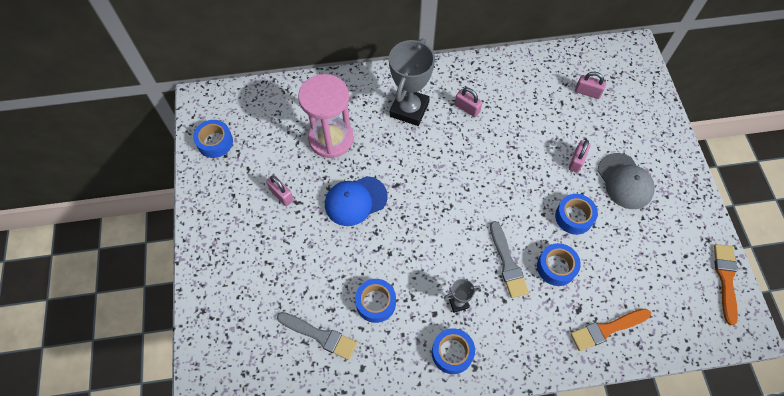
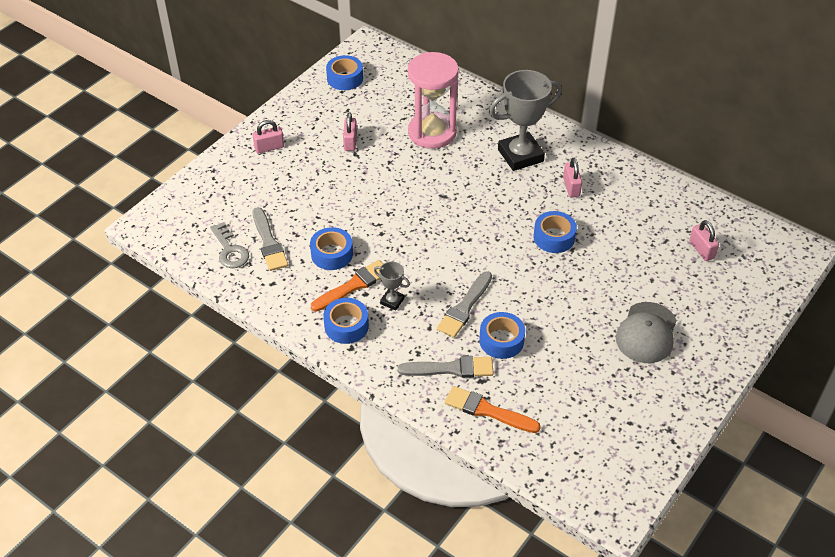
camera: 45 degrees right, 15 degrees down
(298, 370) = (230, 250): none -> grey key
(355, 201) = (399, 183): blue cap -> none
(552, 319) = (451, 369): none -> grey brush
(574, 217) = (563, 321): blue tape -> blue tape (554, 237)
(576, 161) = (620, 288): pink padlock -> pink padlock (269, 147)
(725, 279) = (645, 466): orange brush -> orange brush (353, 285)

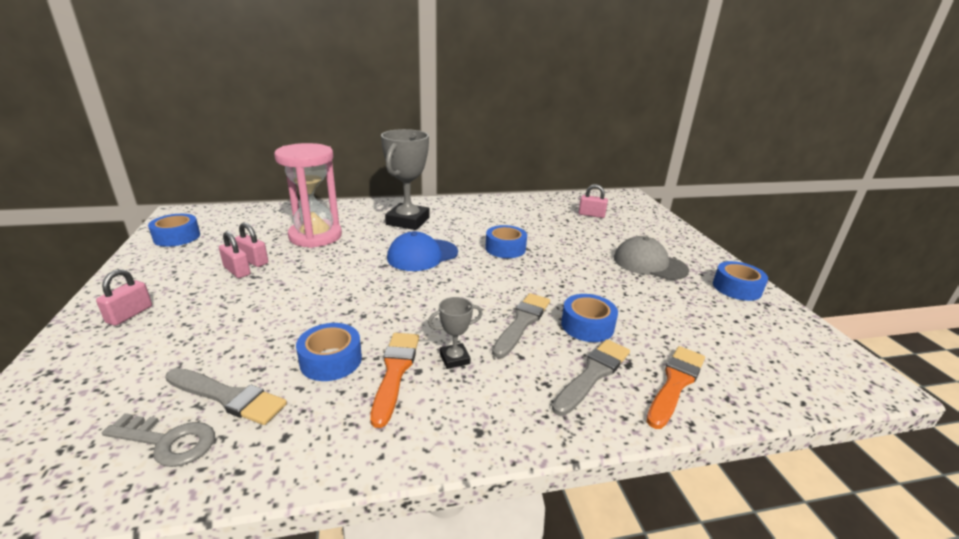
camera: 50 degrees left, 20 degrees down
(346, 326) = (442, 414): blue tape -> blue tape (736, 288)
(464, 307) = (522, 322): grey brush -> grey brush turned 135 degrees counterclockwise
(481, 203) = (422, 255): none -> blue cap
(487, 410) = (675, 383): orange brush -> orange brush turned 150 degrees clockwise
(571, 187) = (469, 221): pink padlock -> pink padlock (253, 261)
(646, 333) = (649, 264): grey cap -> grey cap turned 150 degrees clockwise

